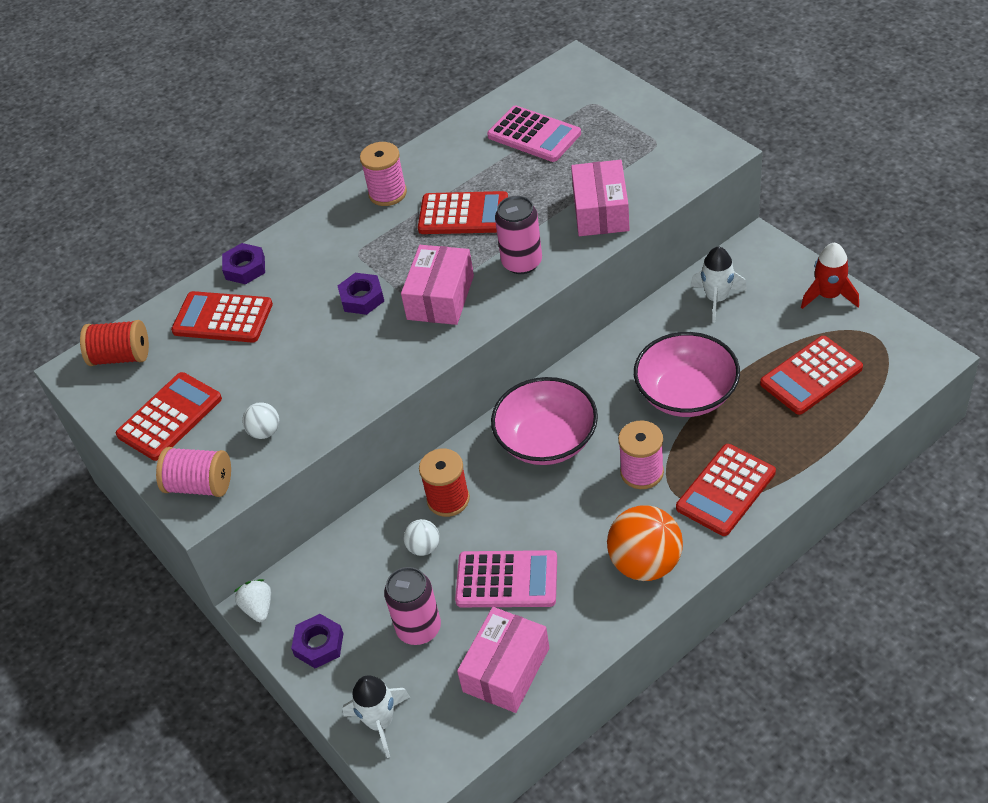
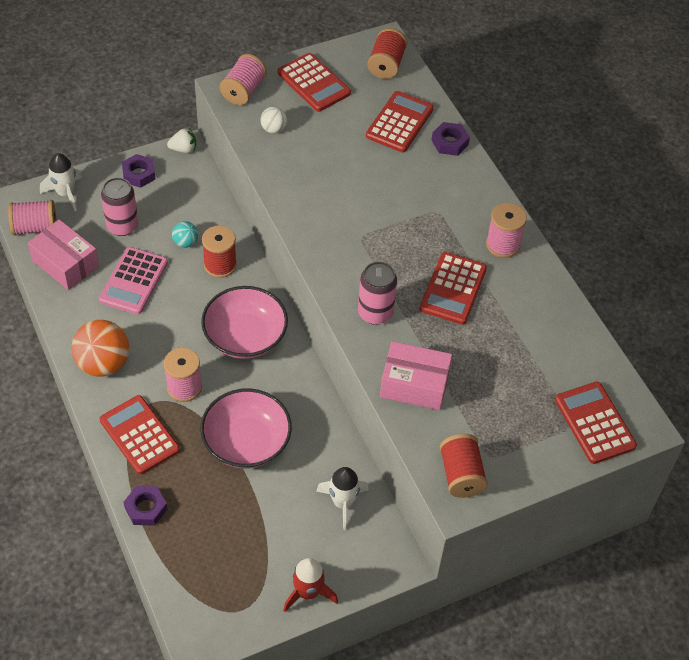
camera: 95 degrees right, 5 degrees up
(362, 298) = (382, 204): purple nut -> purple nut (146, 508)
(424, 547) = (185, 242): white ball -> turquoise ball
(440, 297) = (360, 252): pink box -> none
(456, 735) = (35, 227): none -> pink spool
(534, 135) = (541, 365): pink calculator -> none
(688, 156) = (461, 475): none -> red spool
(811, 376) = (222, 539): red calculator -> red calculator (594, 423)

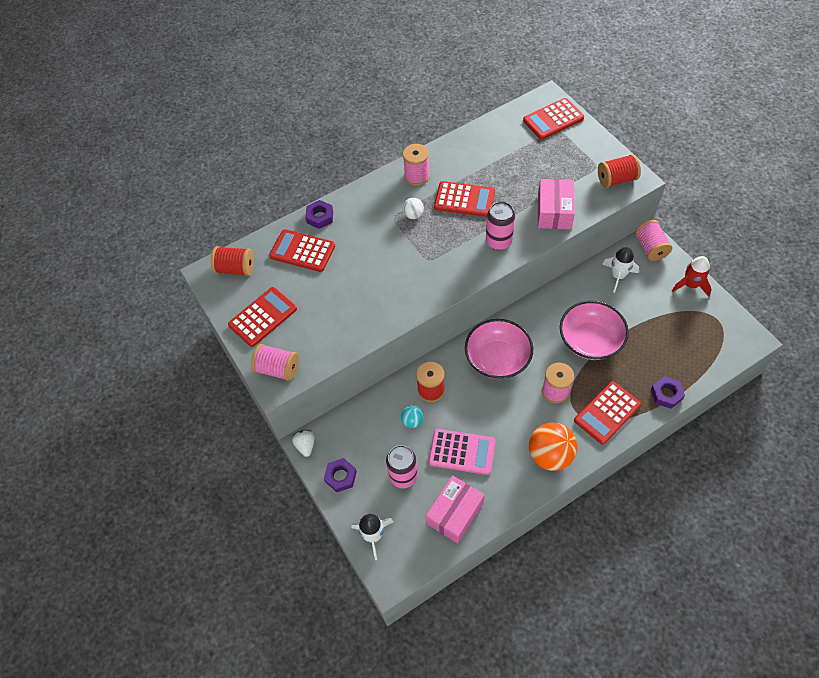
camera: 90 degrees left, 5 degrees up
(35, 227) = (419, 552): pink spool -> pink spool (650, 247)
(273, 129) = (322, 337): white ball -> white ball (413, 215)

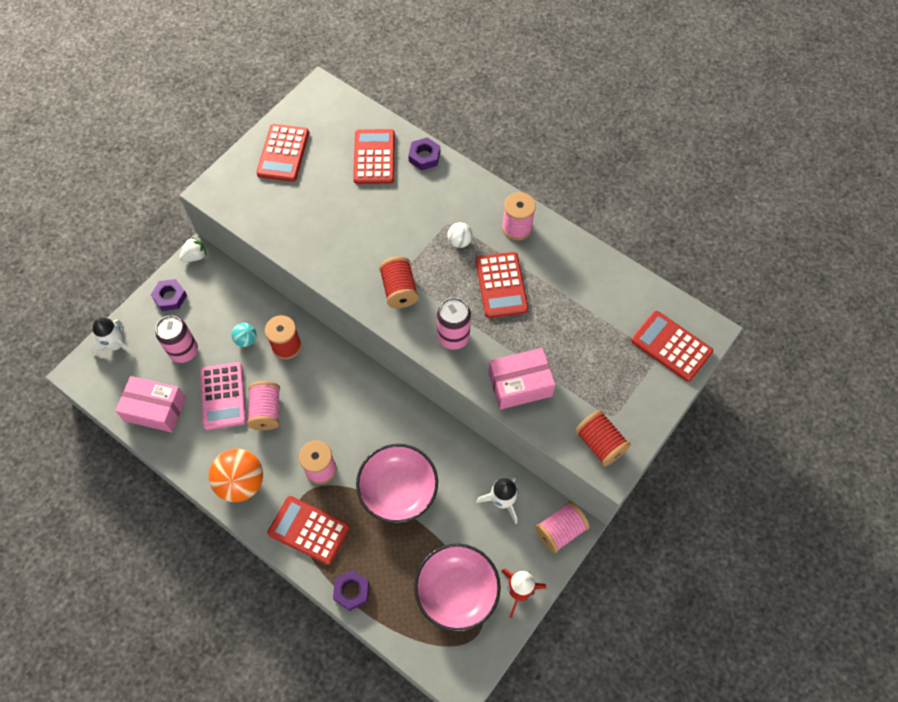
camera: 65 degrees right, 5 degrees up
(236, 268) = (333, 110): red spool -> red spool (399, 290)
(263, 317) = (283, 153): red calculator -> red calculator turned 75 degrees clockwise
(277, 369) = (228, 187): pink spool -> pink spool (266, 411)
(497, 359) = (344, 399): pink bowl -> pink bowl (457, 591)

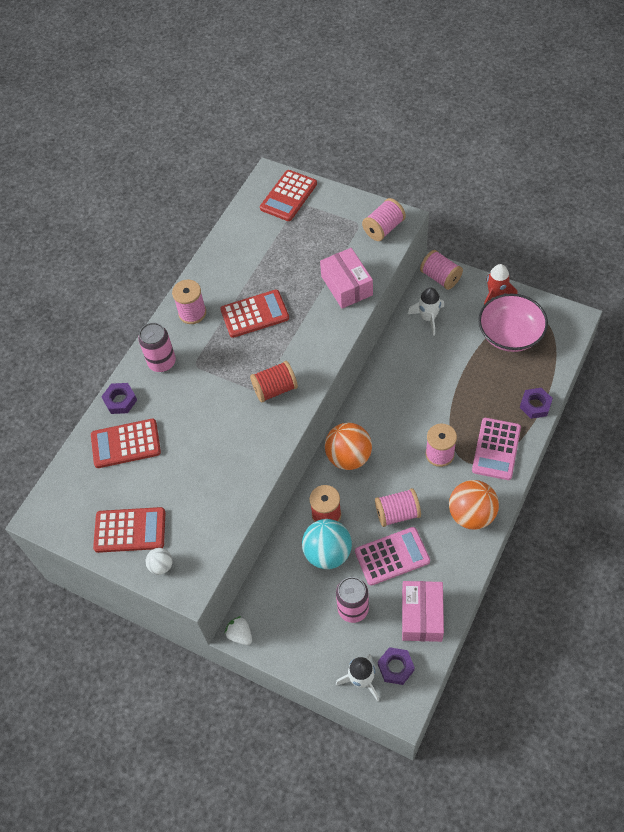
camera: 95 degrees left, 5 degrees down
(170, 297) = (294, 644): purple nut -> purple nut (395, 667)
(246, 340) = (328, 553): turquoise ball -> turquoise ball, size x2.00
(309, 530) = (496, 449): red calculator -> pink calculator
(344, 378) = (348, 457): none -> orange ball
(398, 490) = (441, 391): pink bowl -> none
(453, 337) = (314, 339): pink can -> pink can (162, 362)
(459, 241) = (214, 353): white ball -> white ball (161, 566)
(599, 443) = (383, 228): red spool -> pink spool

